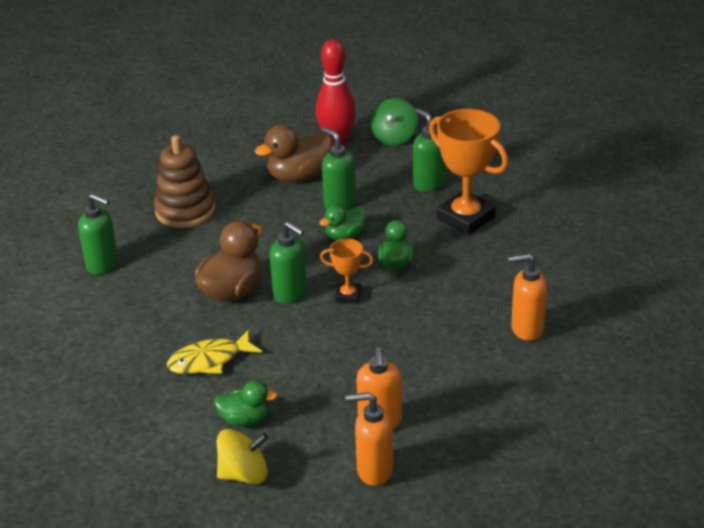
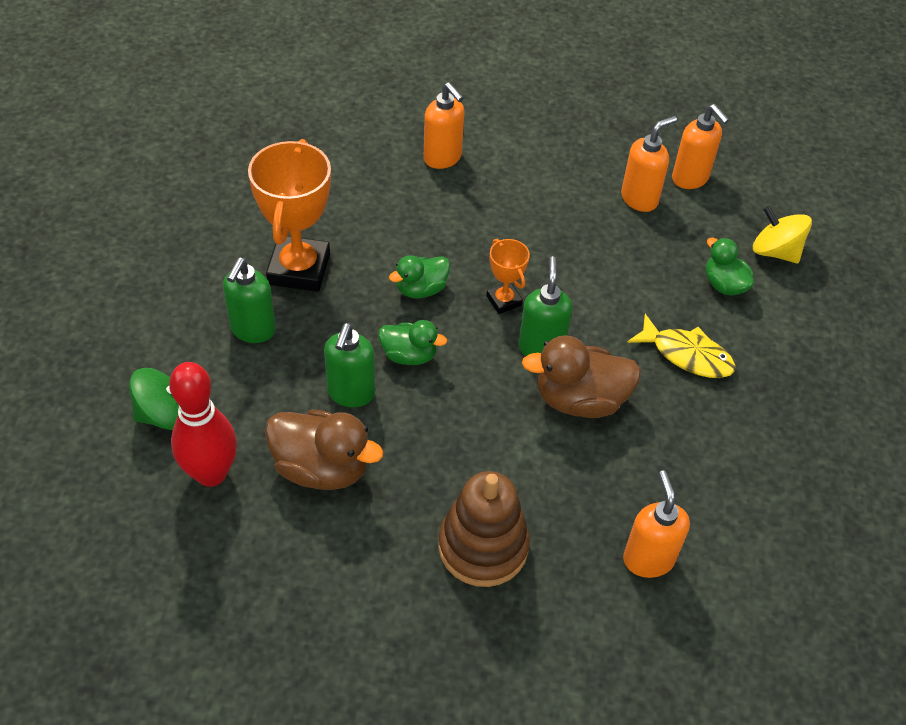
camera: 130 degrees left, 15 degrees up
(103, 265) = (648, 559): green soap dispenser -> orange soap dispenser

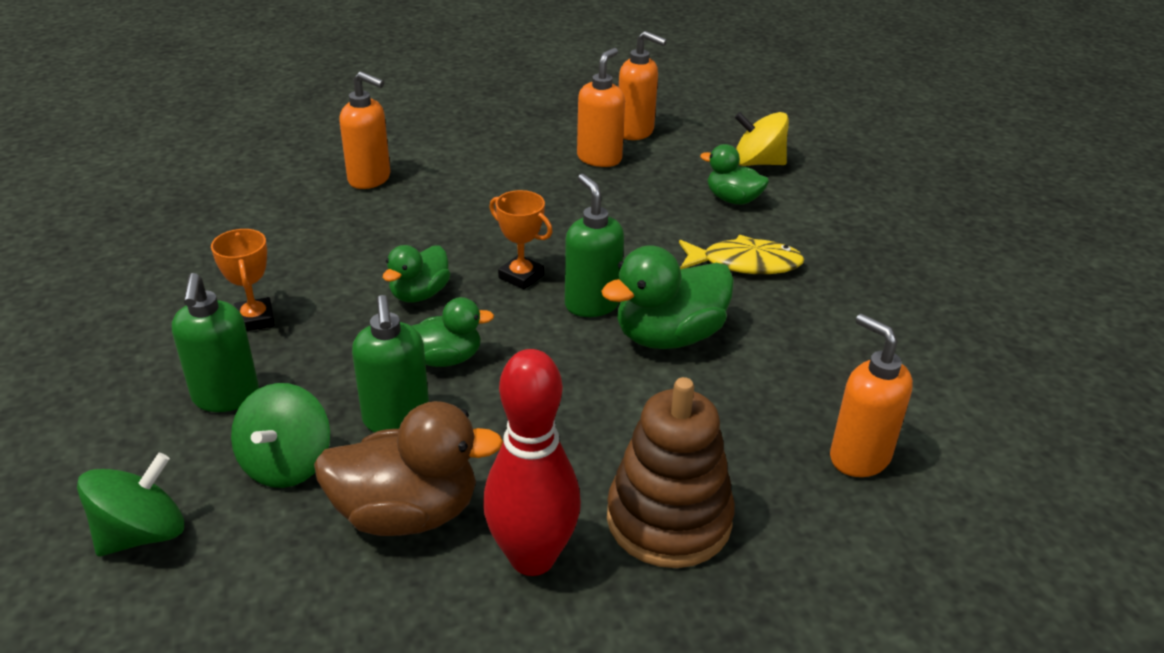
camera: 25 degrees left, 15 degrees down
(211, 473) = (251, 578): red bowling pin -> red bowling pin (532, 557)
(267, 399) = (287, 463): none -> green spinning top
(299, 269) = (255, 319): orange trophy -> orange trophy, size x0.51
(580, 400) = (668, 336): brown duck -> green duck

